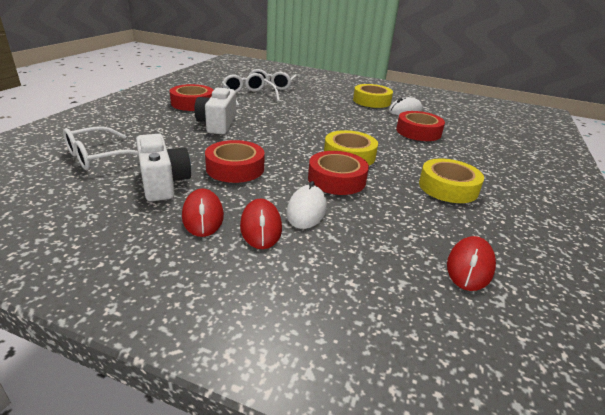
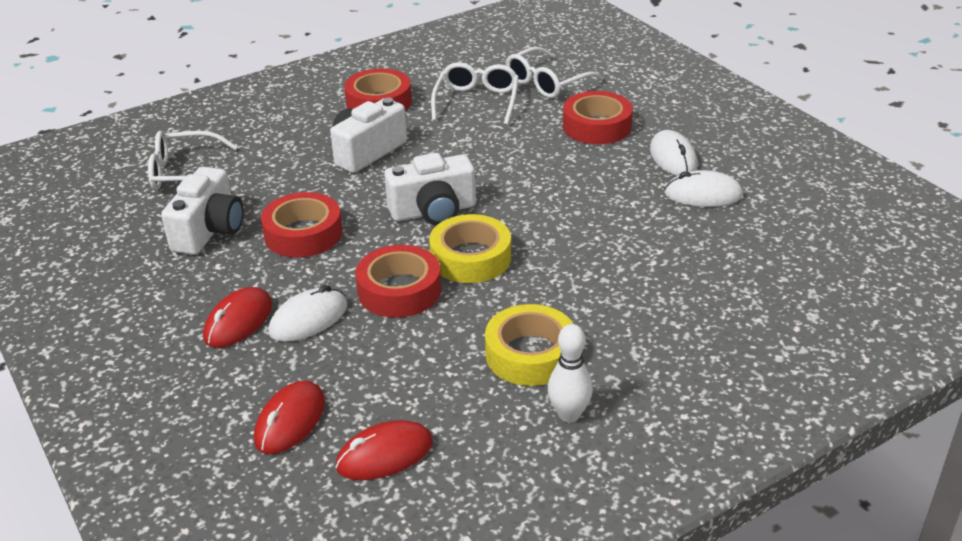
camera: 40 degrees right, 5 degrees up
(203, 216) = (201, 287): red mouse -> red mouse (290, 421)
(297, 141) = (433, 211): none -> white camera
(371, 101) = (673, 158): yellow tape -> white mouse
(418, 132) = (650, 246): red tape -> red tape (597, 126)
(510, 207) = (569, 414): none -> white bowling pin

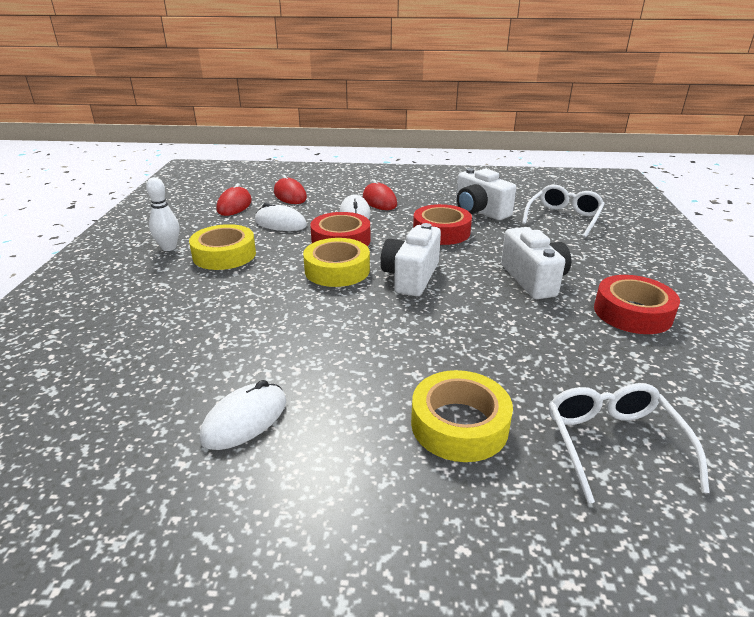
camera: 125 degrees right, 5 degrees down
(477, 101) = (593, 367): white glasses -> none
(597, 126) = (459, 424): red tape -> yellow tape
(673, 158) = (330, 443): white mouse -> white mouse (280, 223)

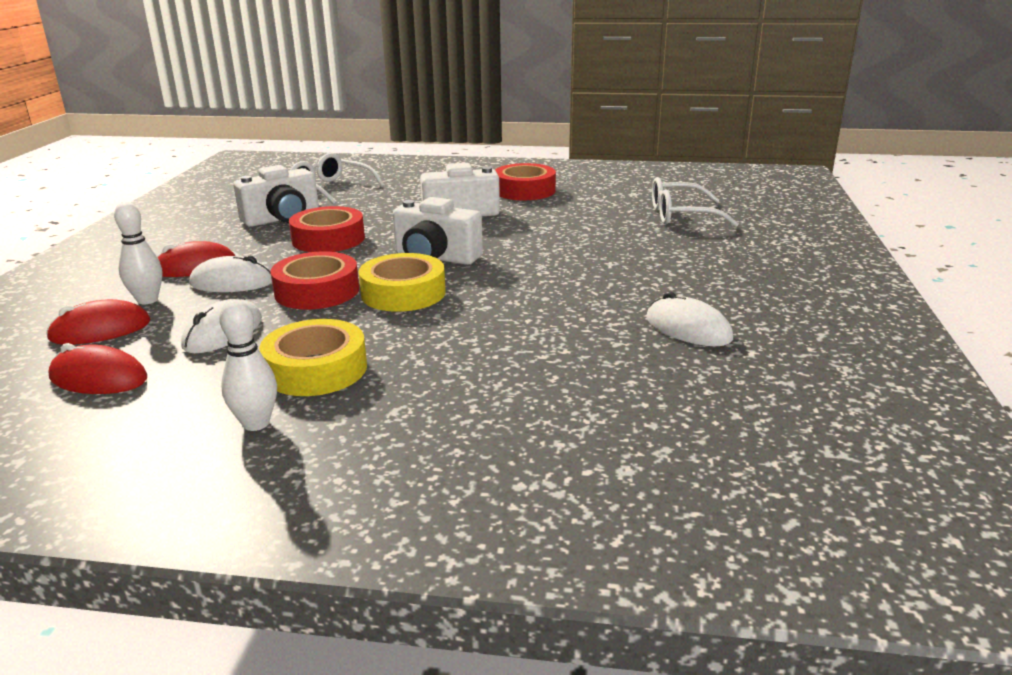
camera: 85 degrees left, 5 degrees down
(328, 198) = (147, 300): none -> white bowling pin
(459, 424) = (673, 252): yellow tape -> none

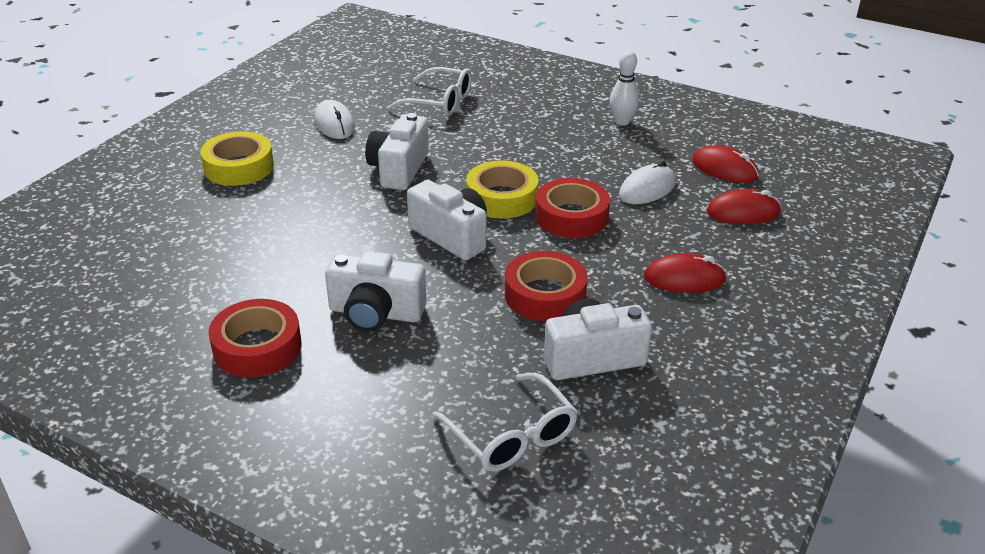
camera: 160 degrees left, 10 degrees up
(147, 300) = (717, 239): white bowling pin -> none
(232, 283) = (645, 245): white mouse -> none
(316, 369) = (584, 146): yellow tape -> yellow tape (239, 167)
(544, 297) = (399, 169): none -> white camera
(681, 215) = (158, 243): white glasses -> white glasses (439, 102)

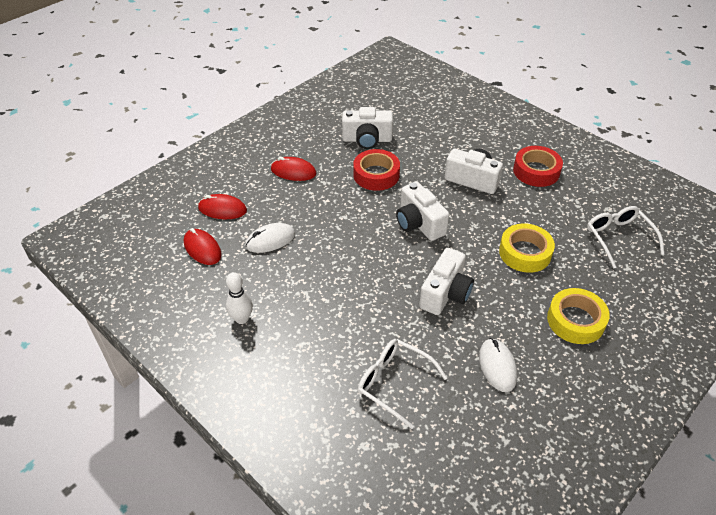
camera: 165 degrees left, 10 degrees up
(502, 198) = (375, 250): yellow tape -> yellow tape (525, 253)
(512, 435) = (417, 115): white glasses -> white glasses (618, 238)
(571, 217) = (335, 225): red tape -> none

